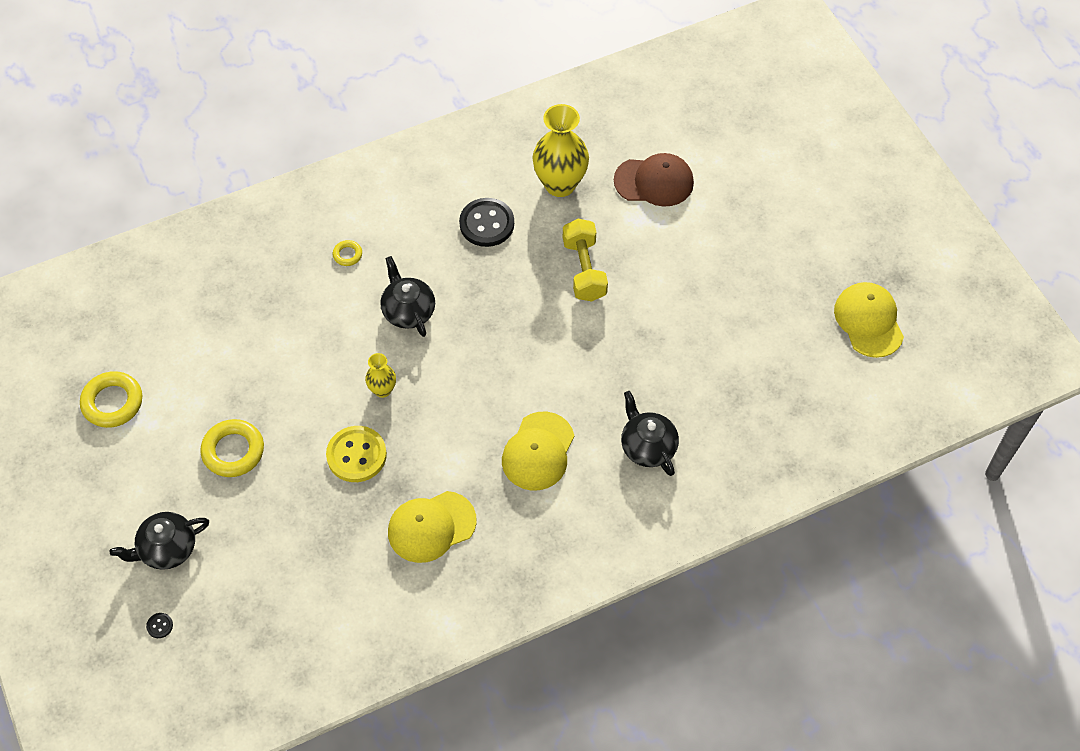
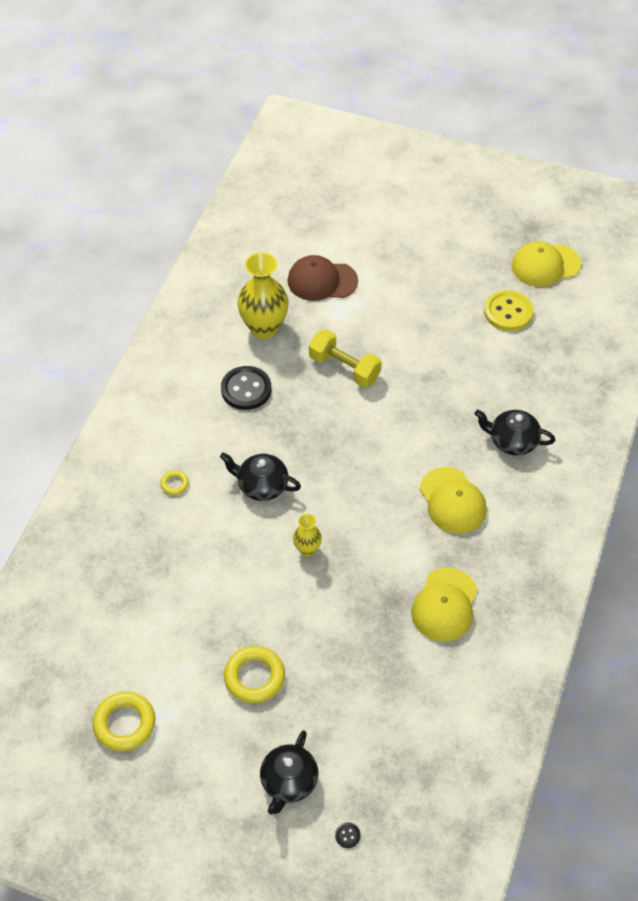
camera: 45 degrees left, 5 degrees down
(356, 455) = (341, 605): yellow button -> yellow button (508, 312)
(654, 181) = (322, 281): brown cap -> brown cap turned 135 degrees counterclockwise
(868, 321) = (545, 265): yellow cap -> yellow cap turned 45 degrees counterclockwise

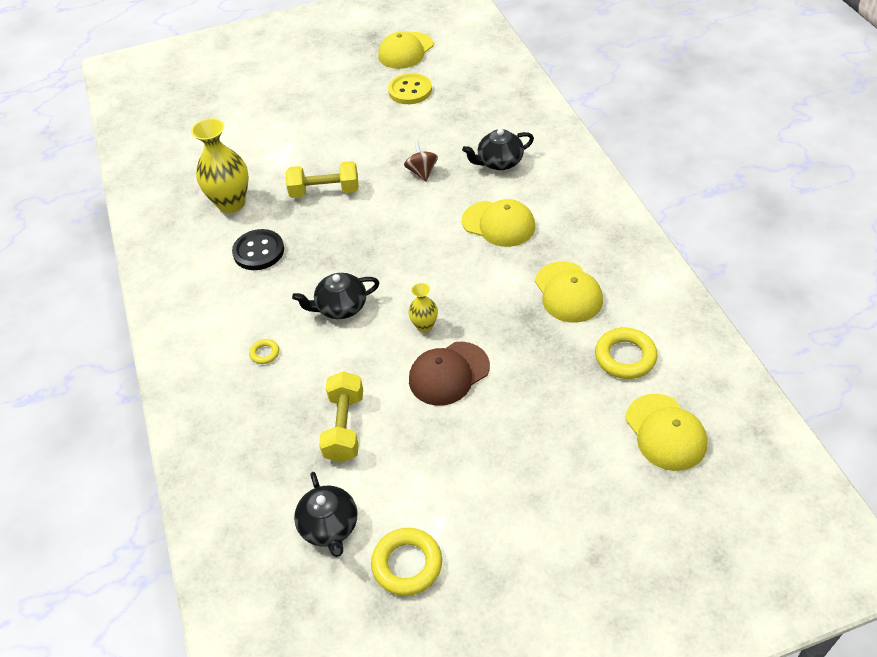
camera: 35 degrees left, 5 degrees down
(176, 588) = (344, 427): none -> yellow dumbbell
(254, 677) = (479, 445): yellow ring -> yellow ring (625, 357)
(288, 782) = (590, 500): black teapot -> black teapot (329, 527)
(322, 281) = (247, 148): brown cap -> brown cap (449, 373)
(347, 835) = (677, 503): black button -> none
(397, 777) = (665, 432): none -> yellow cap
(438, 405) = (422, 172): none -> brown spinning top

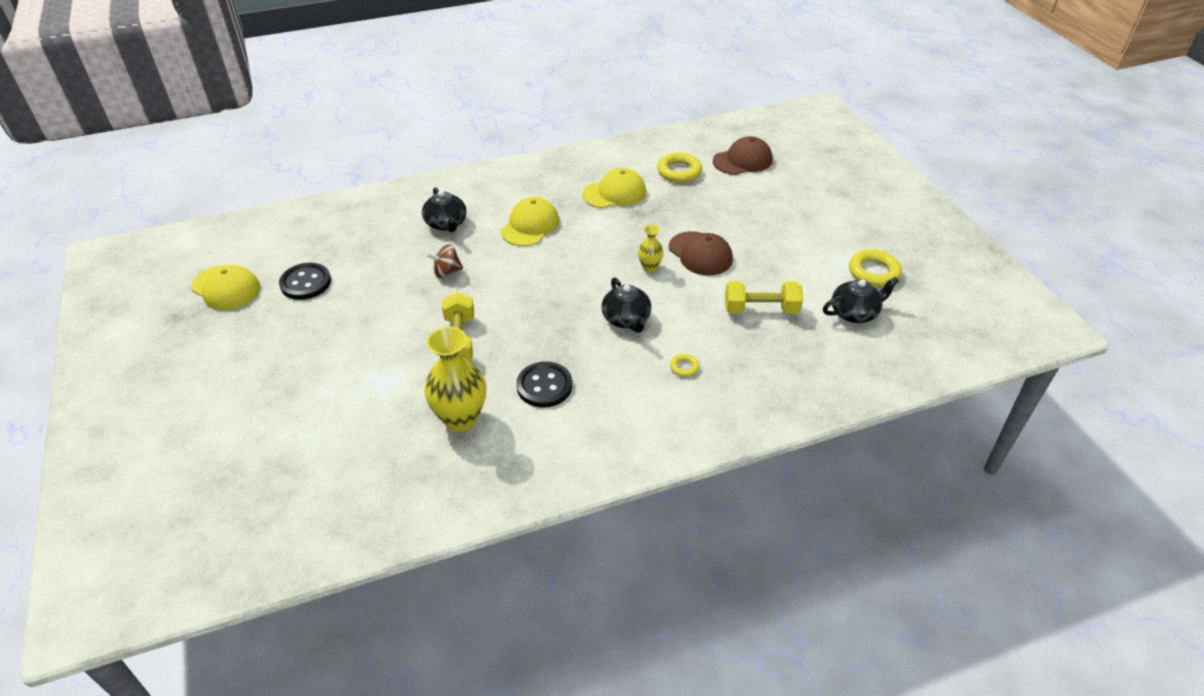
camera: 95 degrees left, 5 degrees down
(410, 90) = (306, 283): yellow button -> black button
(665, 432) = (742, 160): yellow cap -> brown cap

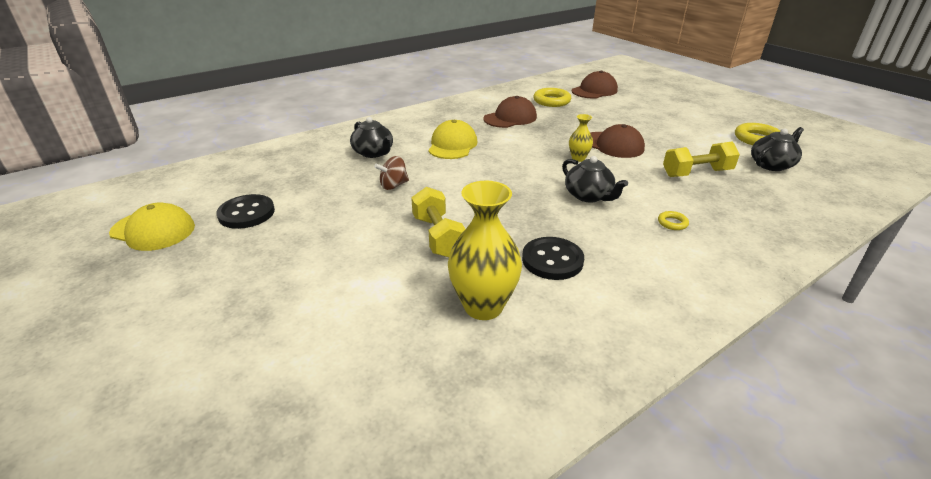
camera: 15 degrees left, 10 degrees down
(614, 193) = (510, 118): yellow cap -> brown cap

